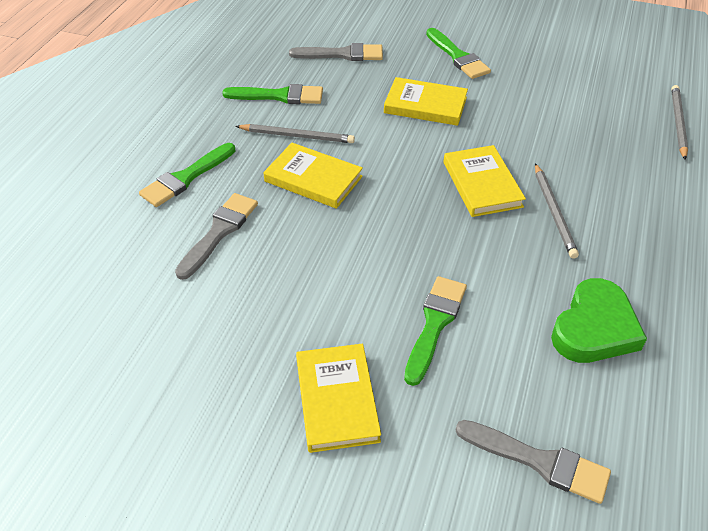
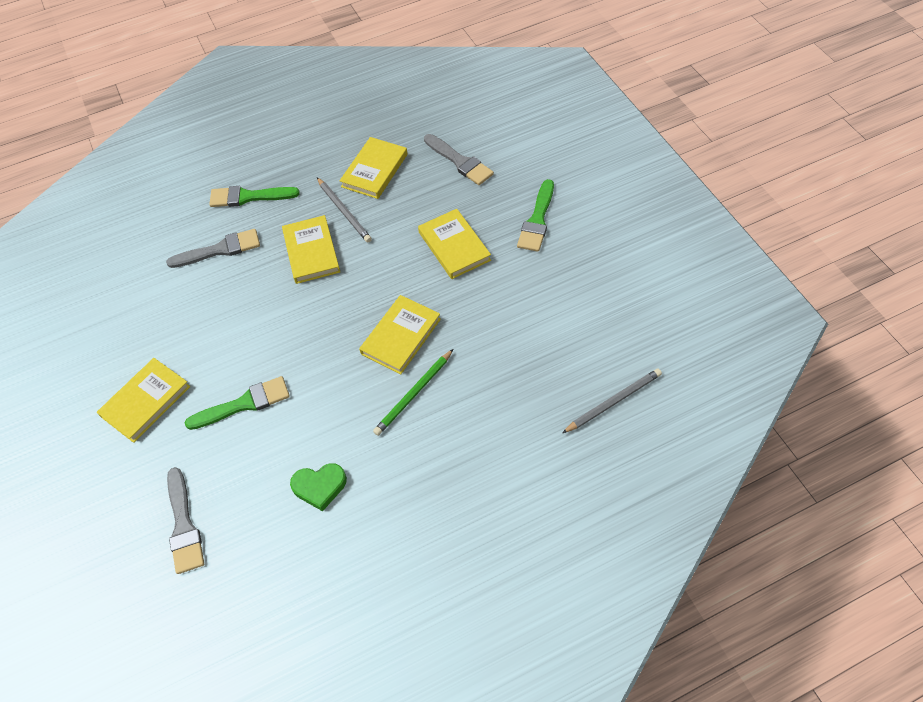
camera: 50 degrees right, 10 degrees up
(279, 96) = (374, 170): green brush -> yellow book
(554, 212) = (414, 394): grey pencil -> green pencil
(594, 328) = (319, 487): green heart -> green heart, size x0.66

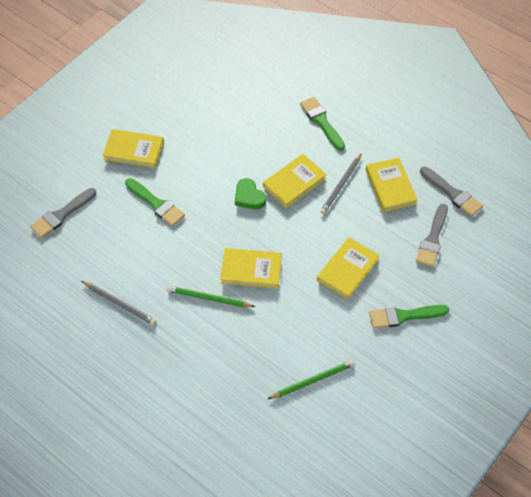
camera: 60 degrees right, 0 degrees up
(220, 250) = (267, 128): grey brush -> grey brush (452, 193)
(319, 487) = (117, 274): green heart -> green heart (249, 197)
(374, 170) = (390, 186): yellow book -> yellow book turned 75 degrees clockwise
(574, 330) = (312, 381): none -> green pencil
(613, 402) = (262, 429): grey pencil -> grey pencil (119, 303)

